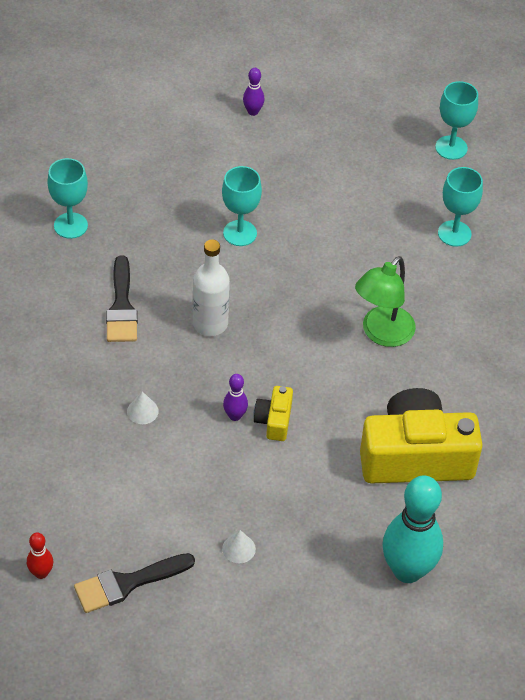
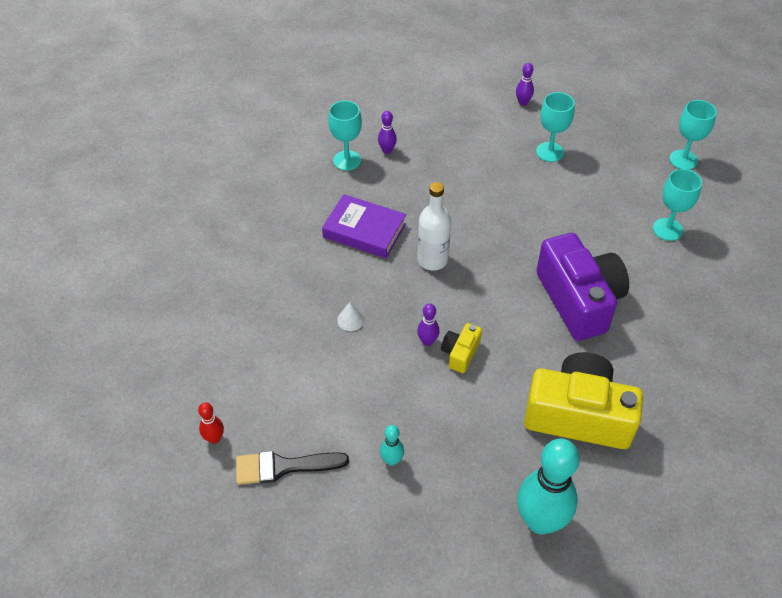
camera: 20 degrees right, 0 degrees up
(114, 203) = (387, 150): none -> purple bowling pin
(121, 306) = (364, 230): black brush -> purple book
(239, 548) = (391, 460): white cone -> turquoise bowling pin
(240, 233) = (481, 193): turquoise goblet -> turquoise goblet (549, 152)
(382, 334) = (579, 300): green lamp -> purple camera

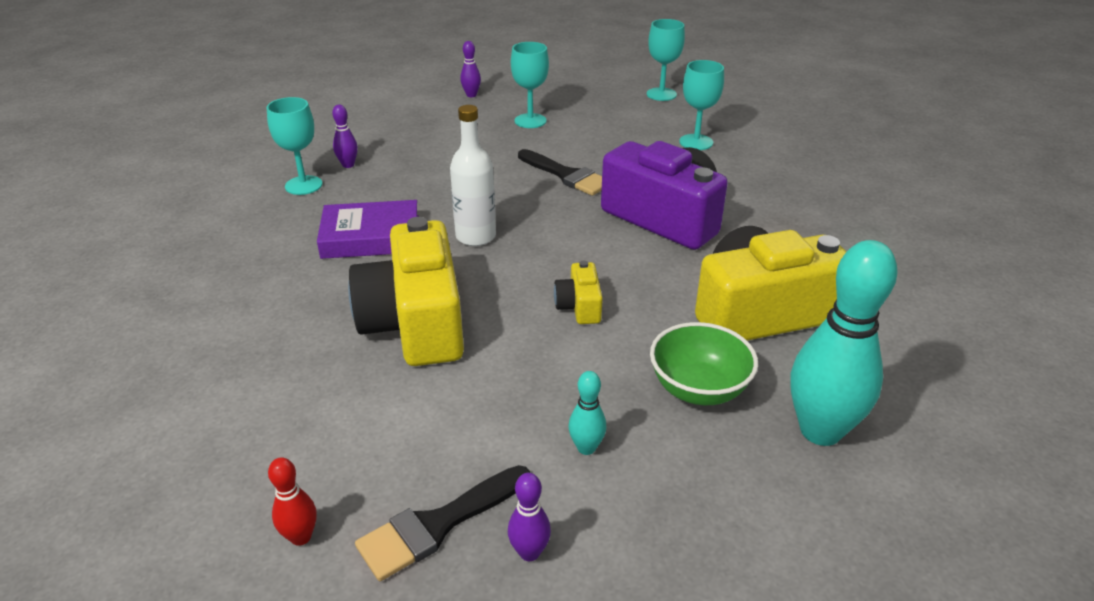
camera: 30 degrees left, 15 degrees down
(350, 319) = (416, 323): white cone -> yellow camera
(427, 341) = (531, 309): purple bowling pin -> purple bowling pin (529, 552)
(488, 454) = (698, 389): none -> green bowl
(536, 225) = (566, 175): none -> black brush

